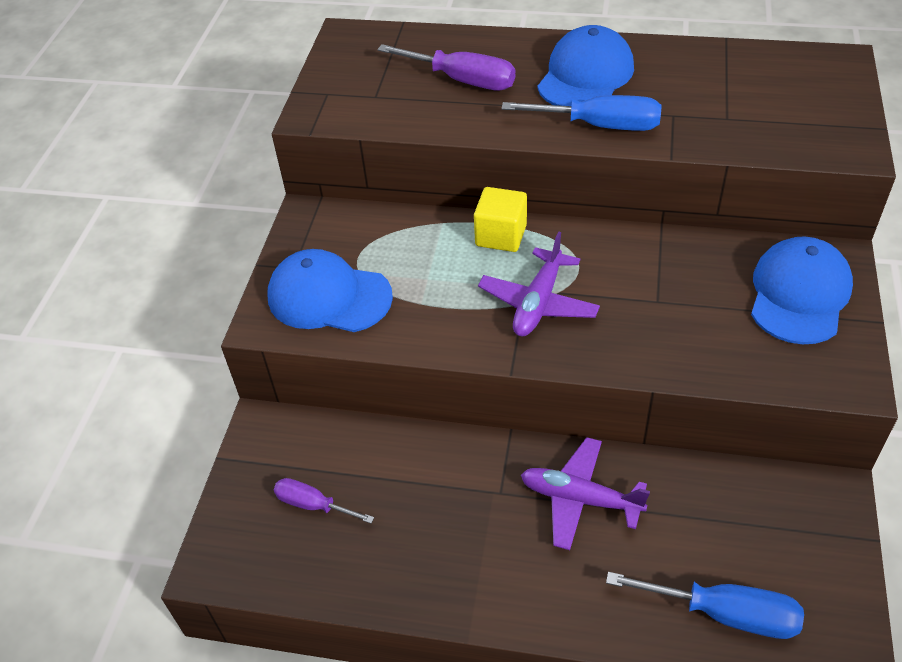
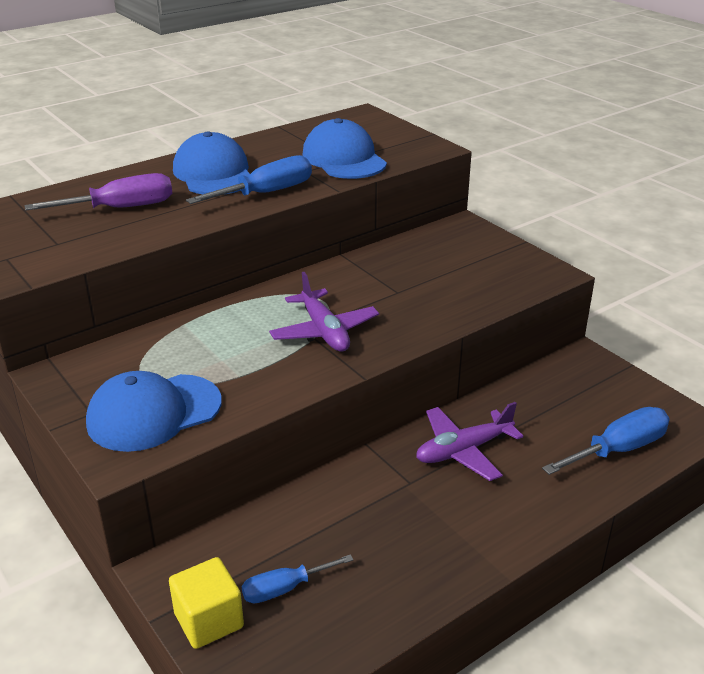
camera: 50 degrees left, 15 degrees down
(313, 505) = (285, 588): purple screwdriver -> blue screwdriver
(501, 235) = (241, 310): yellow cube -> yellow cube (209, 620)
(799, 294) = (469, 249): blue cap -> blue cap (344, 159)

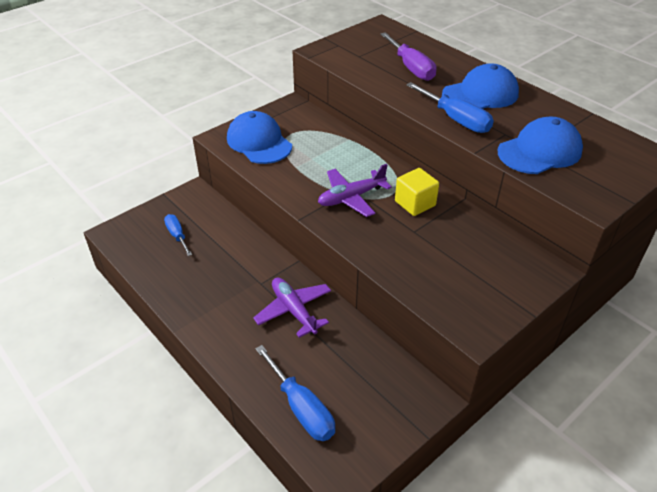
camera: 85 degrees right, 10 degrees up
(209, 620) = (160, 212): yellow cube -> yellow cube (415, 203)

